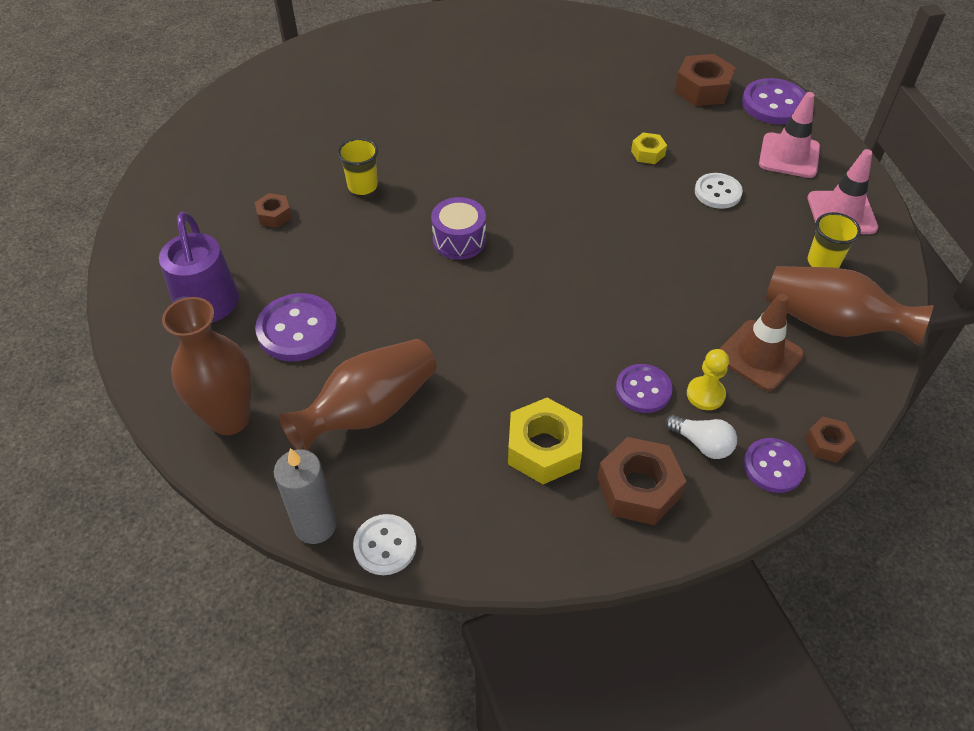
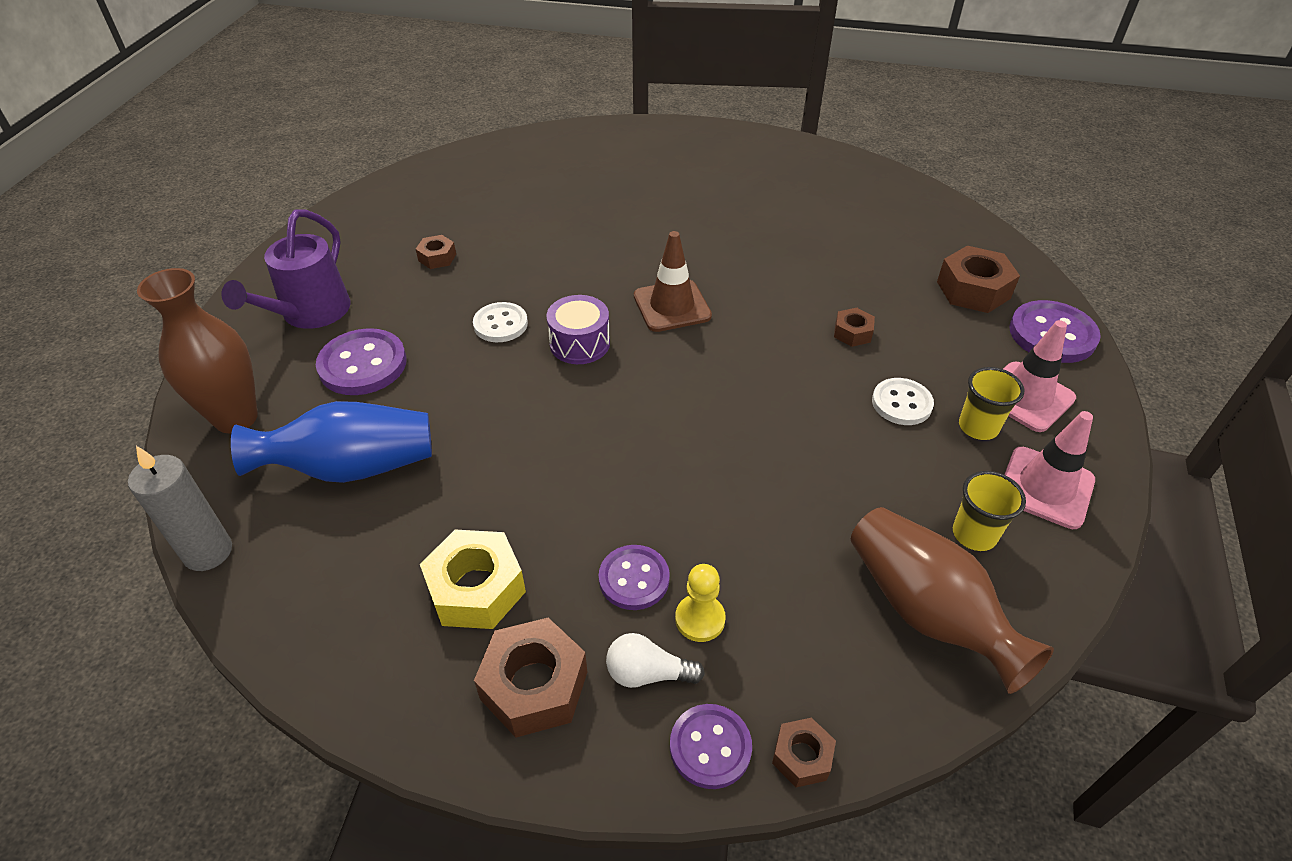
camera: 30 degrees right, 5 degrees down
(362, 186) = (536, 260): yellow cup -> yellow cup (978, 427)
(368, 411) = (351, 467): brown vase -> blue vase
(385, 546) = (245, 606): white button -> white button (500, 324)
(647, 153) = (852, 333): yellow nut -> brown nut
(702, 443) = (648, 673): white light bulb -> white light bulb turned 120 degrees clockwise
(759, 355) = (802, 606): brown traffic cone -> brown traffic cone (672, 306)

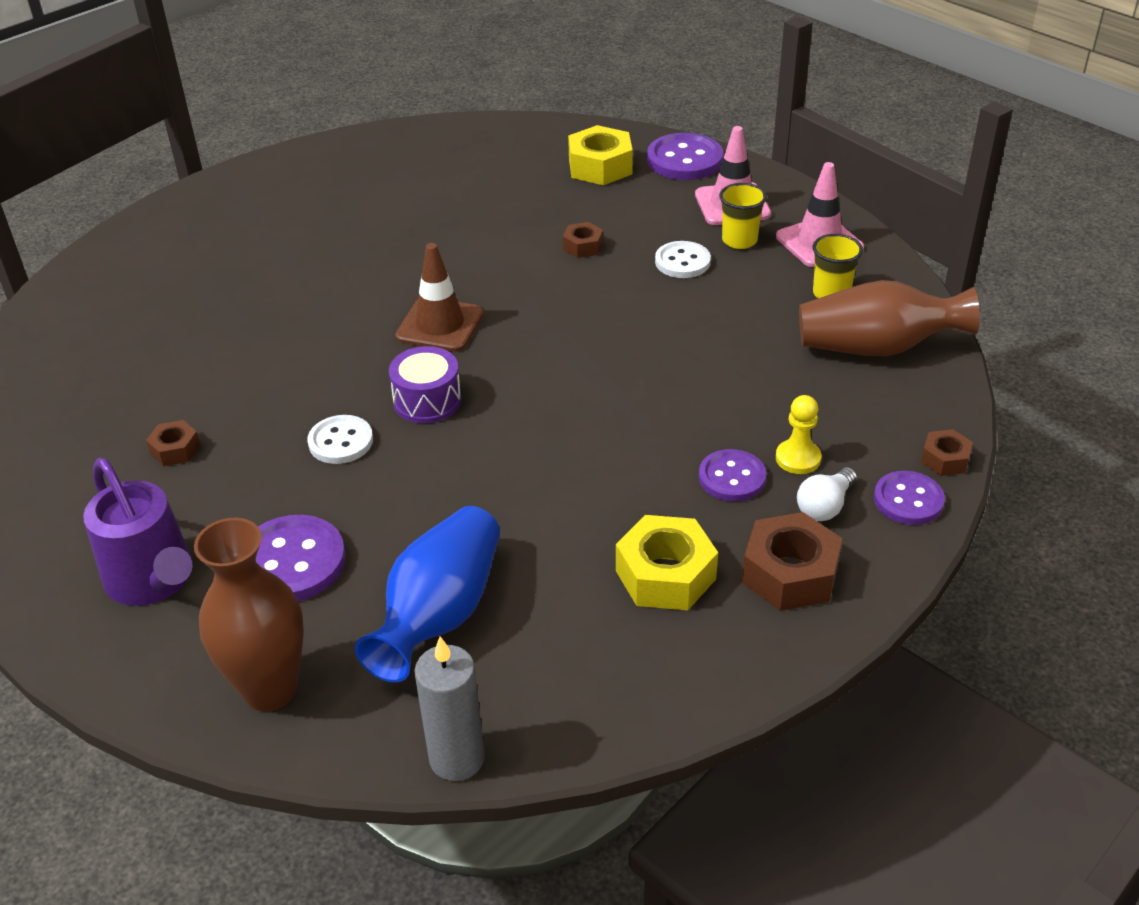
camera: 55 degrees left, 5 degrees down
(973, 290) = (600, 167): brown nut -> yellow nut

